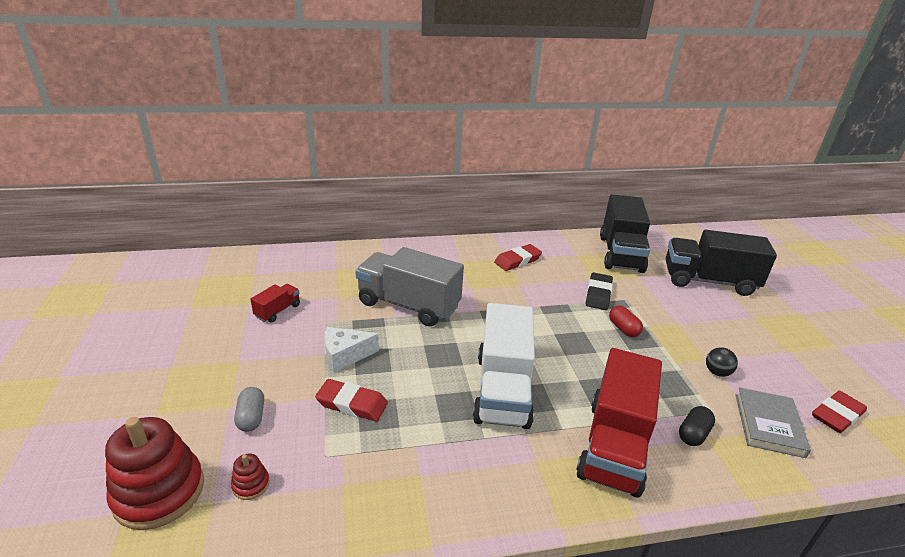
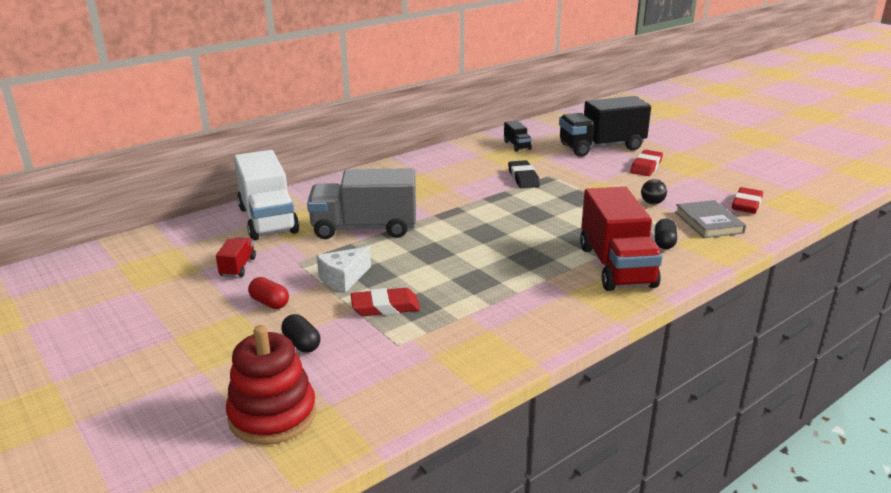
camera: 25 degrees left, 5 degrees down
(251, 417) = (302, 344): grey capsule -> black capsule
(251, 484) = (353, 382): red stacking toy -> none
(502, 390) = (503, 260): white truck -> white truck (268, 220)
(517, 260) = (433, 172): red eraser -> red eraser (646, 166)
(620, 254) = (517, 145): black truck -> black truck, size x0.45
(623, 329) = (562, 195): red capsule -> red capsule (269, 303)

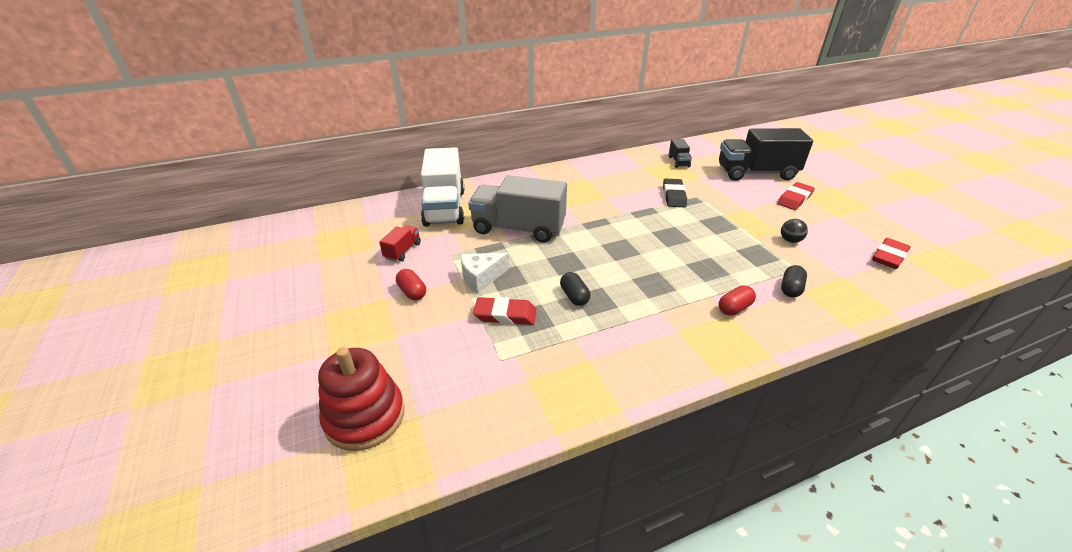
camera: 15 degrees right, 10 degrees up
(302, 344) = (420, 341): black capsule -> black capsule (574, 296)
(616, 266) = (734, 308): red truck -> red capsule
(708, 222) = (843, 272): grey book -> none

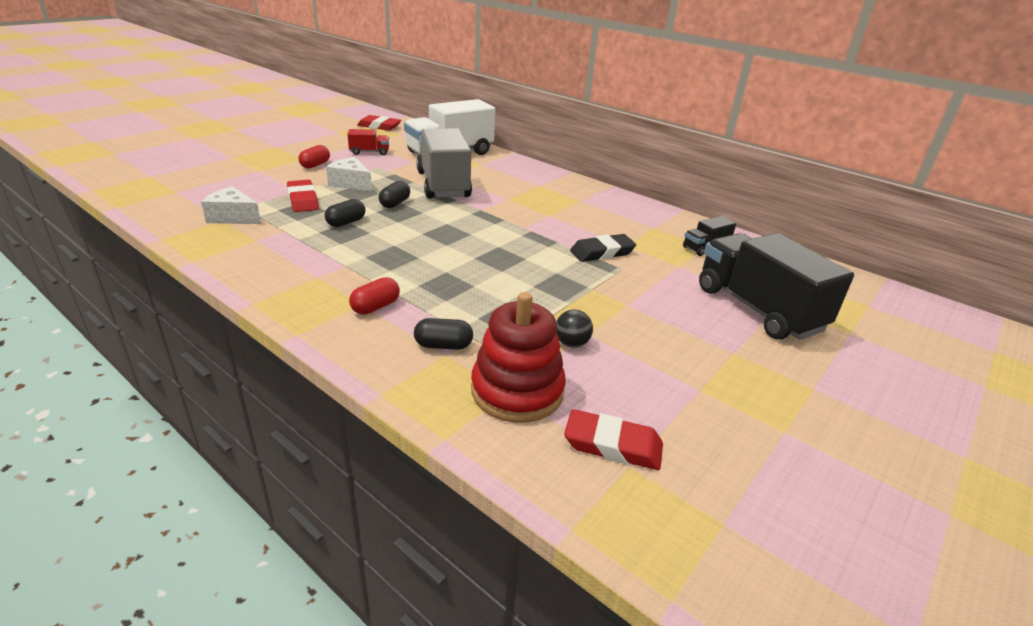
camera: 60 degrees right, 5 degrees down
(365, 416) = (172, 178): red stacking toy -> red stacking toy (517, 391)
(524, 370) = (233, 217): none -> white cheese
(545, 261) = (395, 203): none -> black capsule
(734, 308) = (375, 307): red capsule -> red capsule turned 75 degrees counterclockwise
(794, 199) = (711, 346): red eraser -> red eraser (379, 126)

